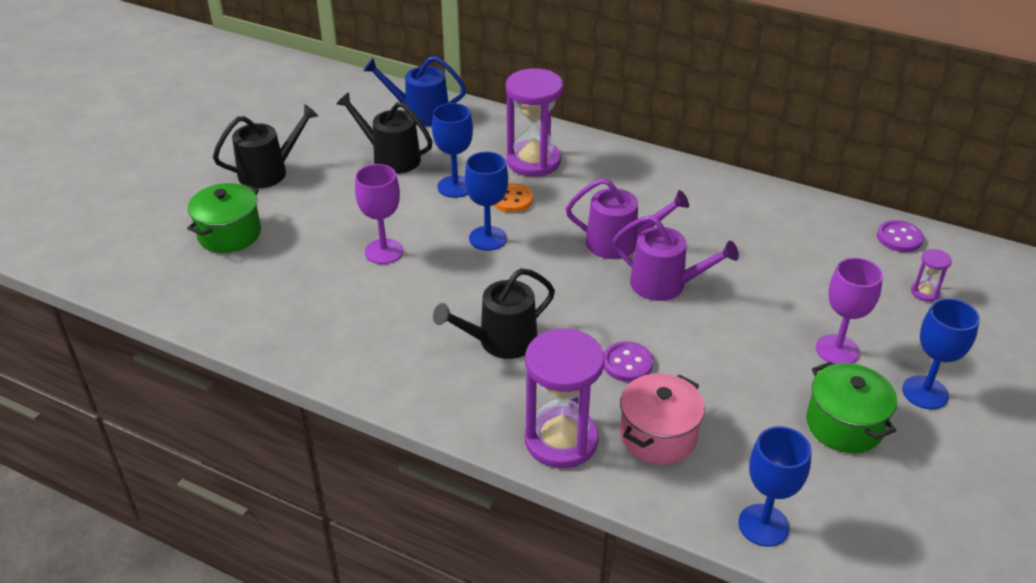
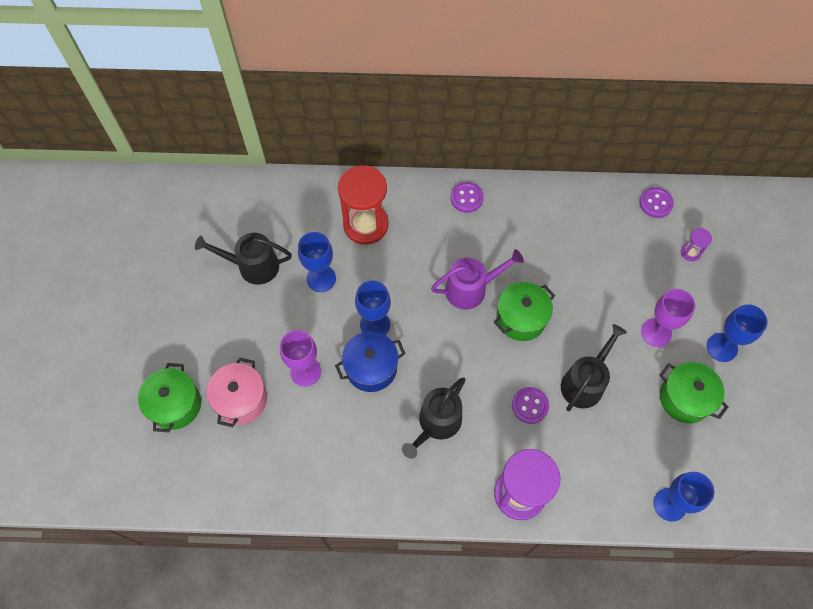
camera: 25 degrees left, 25 degrees up
(269, 172) = (163, 323): black watering can -> black watering can (585, 382)
(420, 113) = (247, 203): blue watering can -> none
(458, 271) = (371, 368): none -> blue pot
(511, 199) = (371, 275): orange button -> none
(533, 161) = (365, 225): purple hourglass -> red hourglass
(658, 436) = (578, 461): pink pot -> pink pot (241, 399)
(662, 172) = (466, 198): none -> purple button
(665, 284) = (521, 318): purple watering can -> green pot

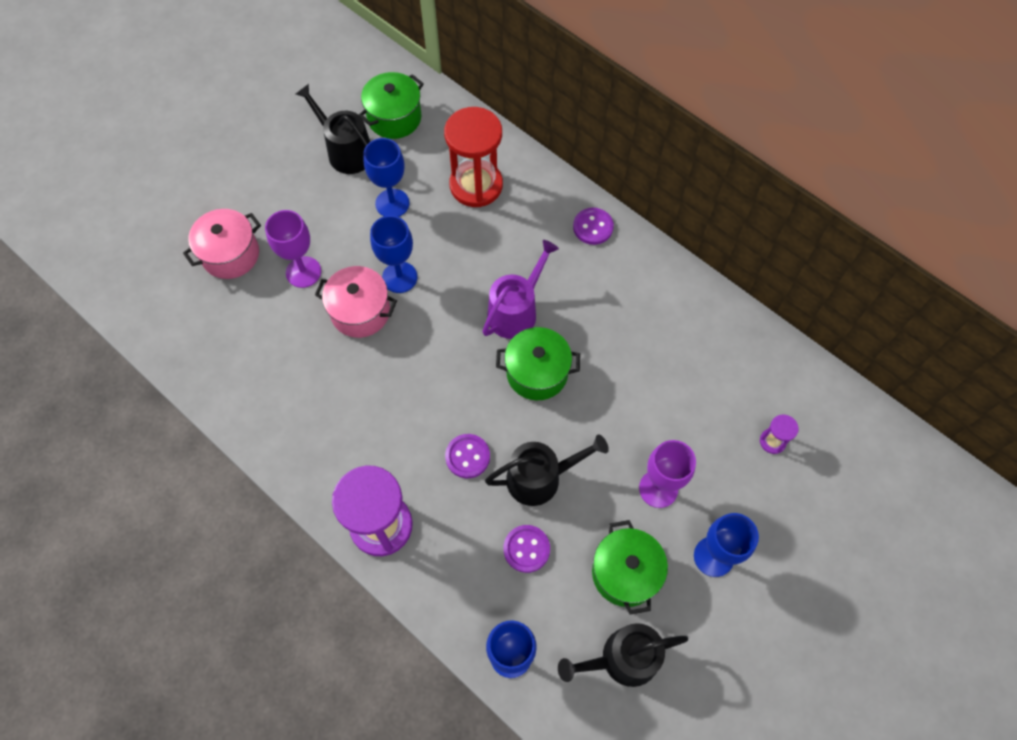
camera: 40 degrees right, 0 degrees up
(175, 404) = (177, 218): green pot -> green pot (394, 118)
(371, 368) = (360, 312): blue pot -> pink pot
(437, 423) = (369, 404): black watering can -> black watering can (622, 659)
(471, 289) = (516, 311): purple watering can -> purple watering can turned 75 degrees counterclockwise
(655, 203) = (782, 368): purple button -> purple button (526, 549)

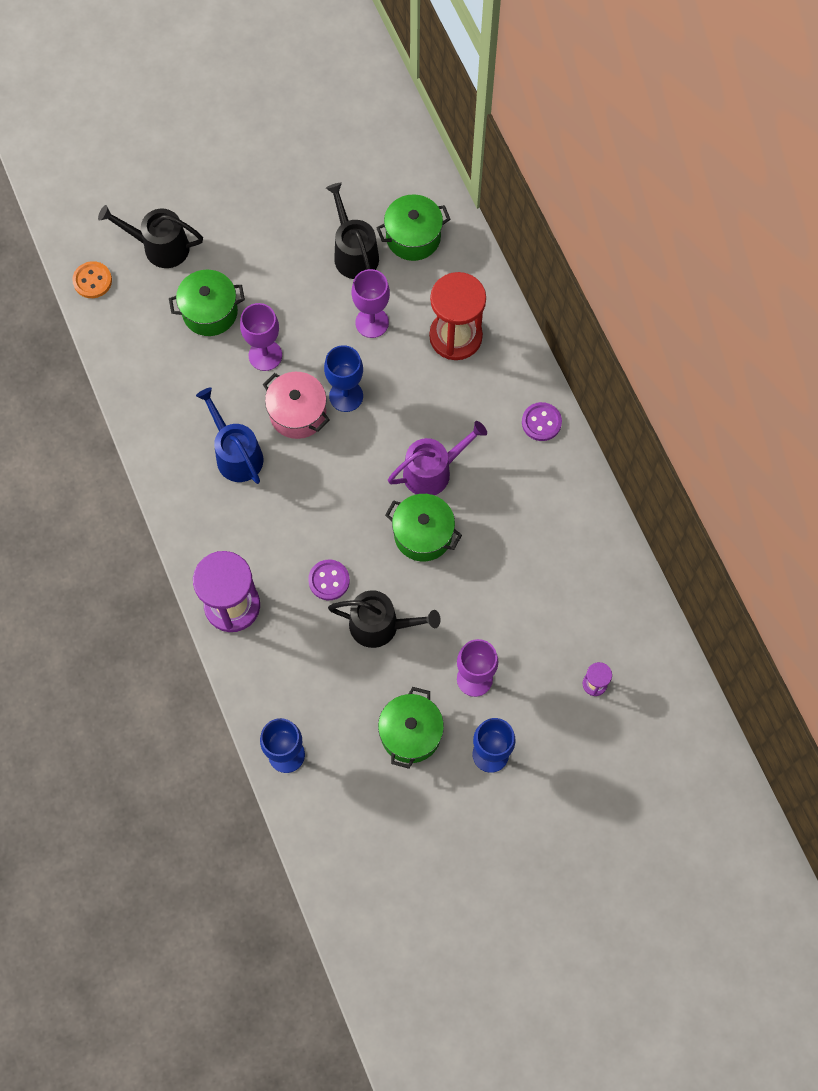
camera: 25 degrees right, 5 degrees up
(98, 272) = (92, 281): none -> orange button
(230, 254) = (210, 312): pink pot -> green pot
(317, 375) = (236, 454): none -> blue watering can
(392, 203) = (372, 322): blue goblet -> purple goblet
(526, 549) = (340, 678): purple button -> none
(622, 659) = (373, 798): black watering can -> black watering can (160, 247)

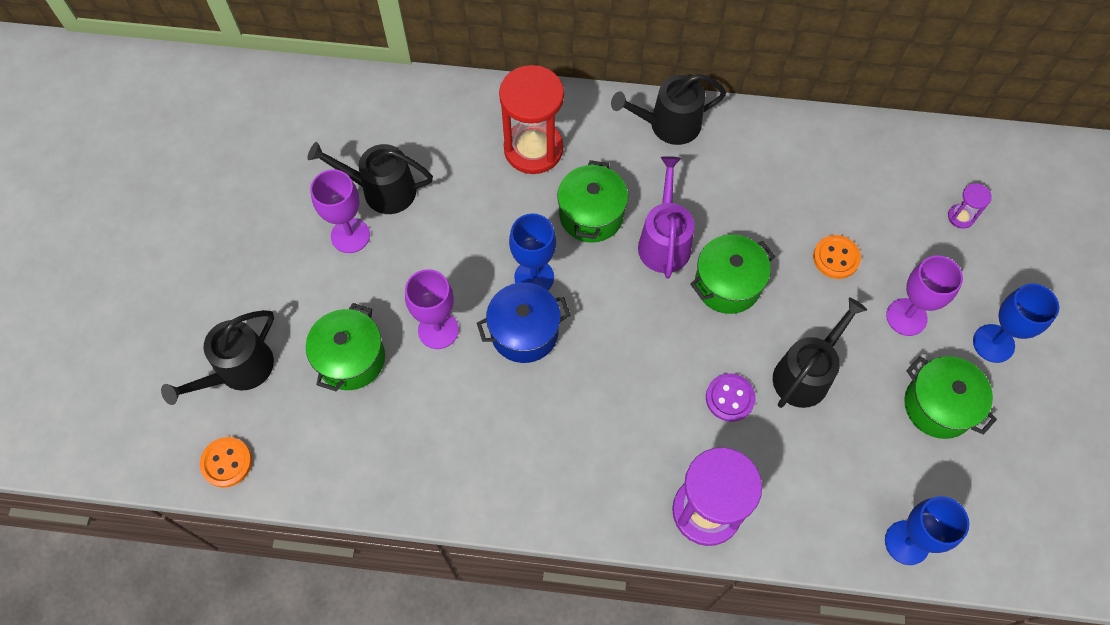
camera: 60 degrees left, 5 degrees down
(236, 454) = (533, 417): blue watering can -> none
(298, 413) = (524, 332): pink pot -> blue pot
(372, 322) = (469, 213): purple goblet -> purple goblet (350, 235)
(413, 237) = (402, 131): green pot -> green pot (591, 215)
(496, 603) = (836, 258): none -> orange button
(541, 422) = (668, 124): purple button -> black watering can

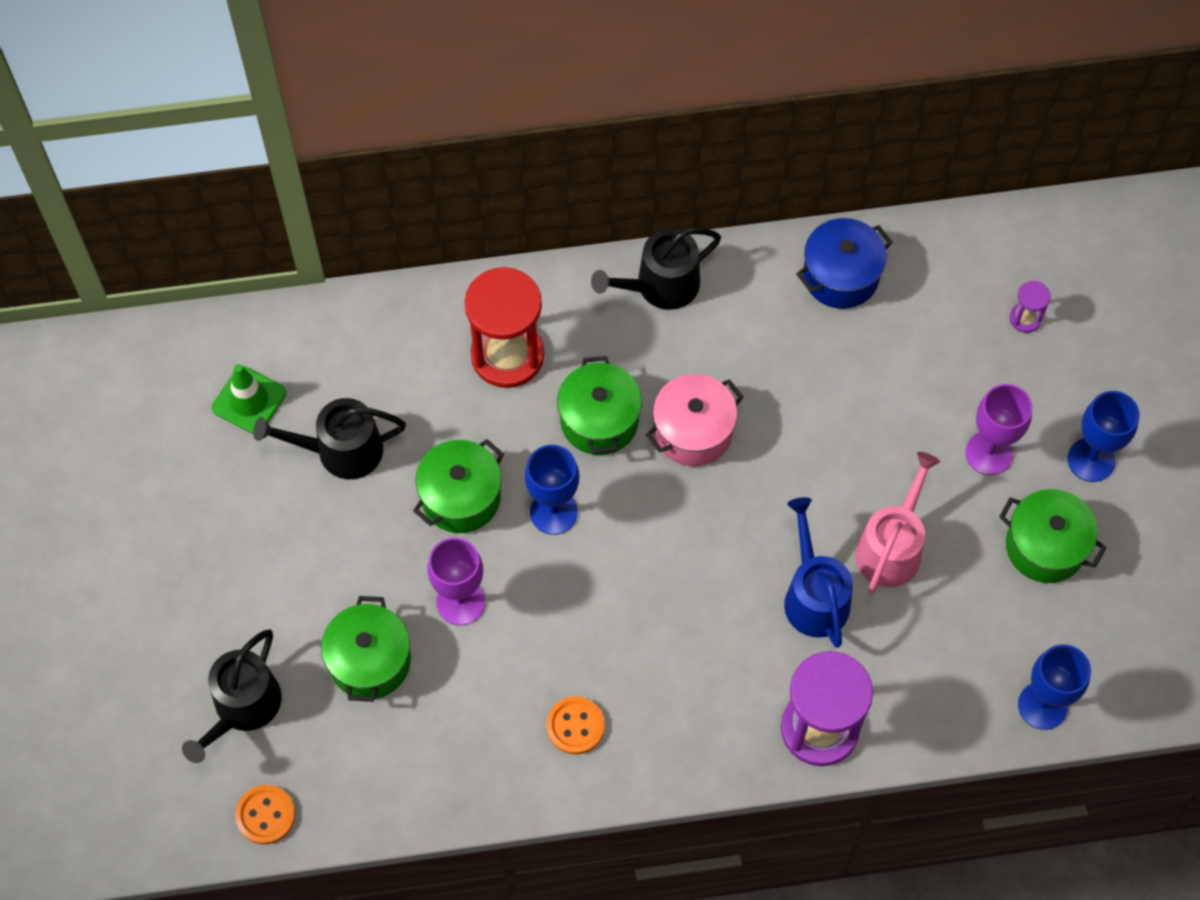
camera: 15 degrees left, 0 degrees up
(325, 136) = (249, 400): none -> green traffic cone
(350, 235) = (321, 515): purple goblet -> none
(524, 332) = (561, 580): blue pot -> blue pot (840, 276)
(664, 241) = (693, 432): purple watering can -> pink pot
(727, 284) = (778, 465): green pot -> green pot (461, 497)
(730, 398) = (814, 596): purple button -> blue watering can
(805, 374) = (891, 548): black watering can -> pink watering can
(836, 258) = (894, 403): orange button -> orange button (575, 726)

